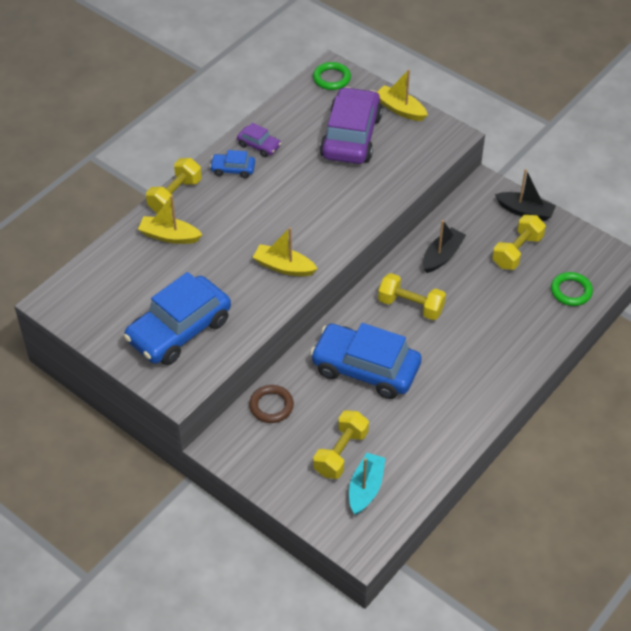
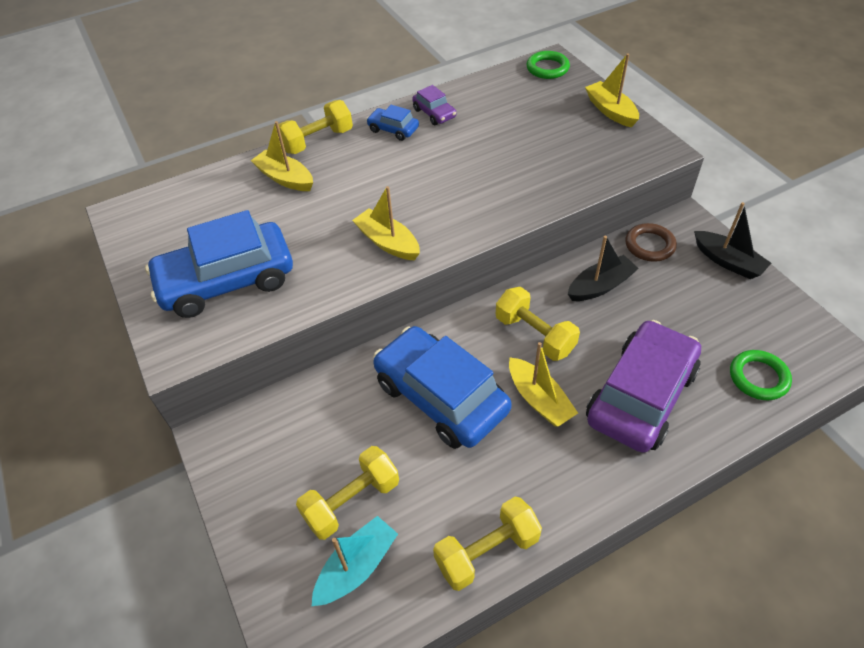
camera: 25 degrees right, 0 degrees up
(271, 406) = (303, 407): brown ring -> brown ring (649, 245)
(351, 136) = (540, 125): purple car -> purple car (641, 396)
(433, 350) = (539, 399): none -> yellow boat
(517, 251) = (700, 306): yellow dumbbell -> yellow dumbbell (487, 551)

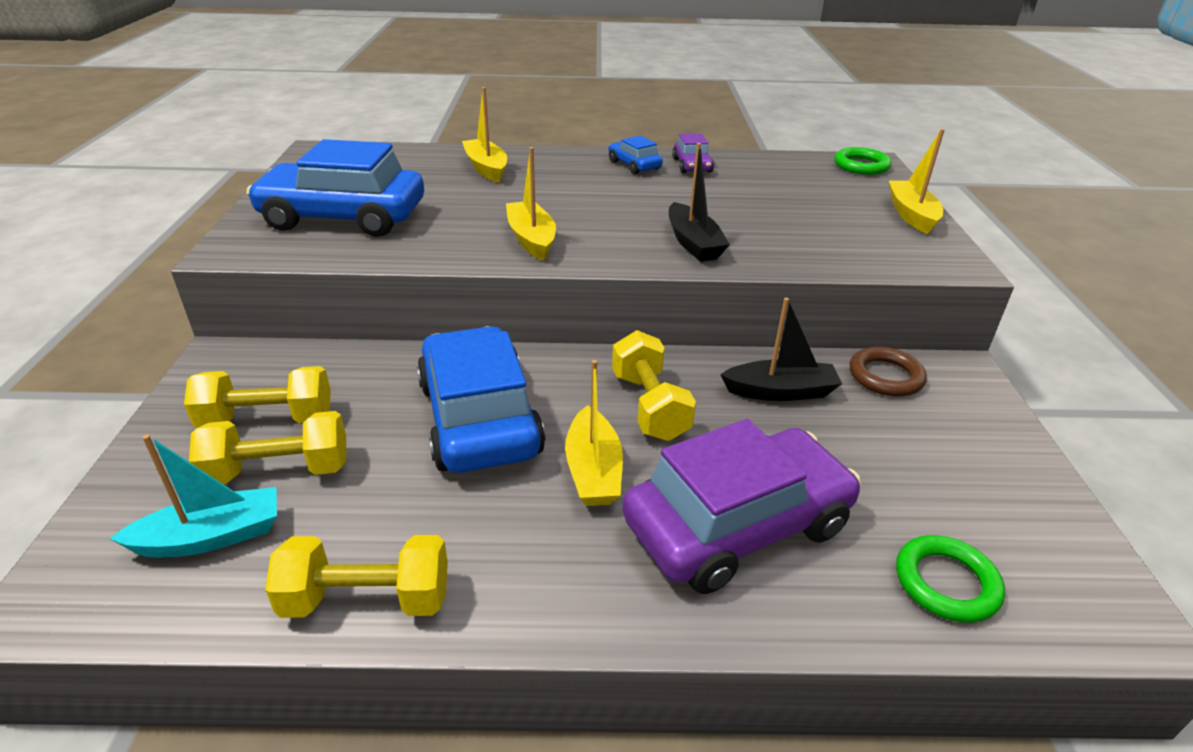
camera: 25 degrees right, 15 degrees down
(317, 141) = (548, 153): yellow dumbbell -> yellow dumbbell (267, 419)
(727, 261) = (994, 432): black boat -> black boat (693, 243)

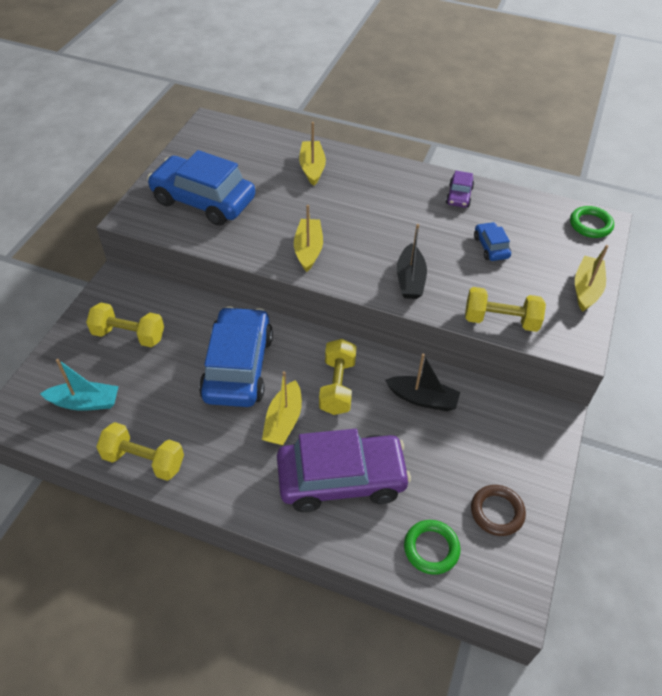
camera: 20 degrees right, 15 degrees up
(279, 471) = (125, 372): yellow dumbbell -> yellow dumbbell (500, 320)
(634, 165) = (417, 186): blue car -> blue car (491, 247)
(885, 376) = (498, 407): brown ring -> brown ring (497, 512)

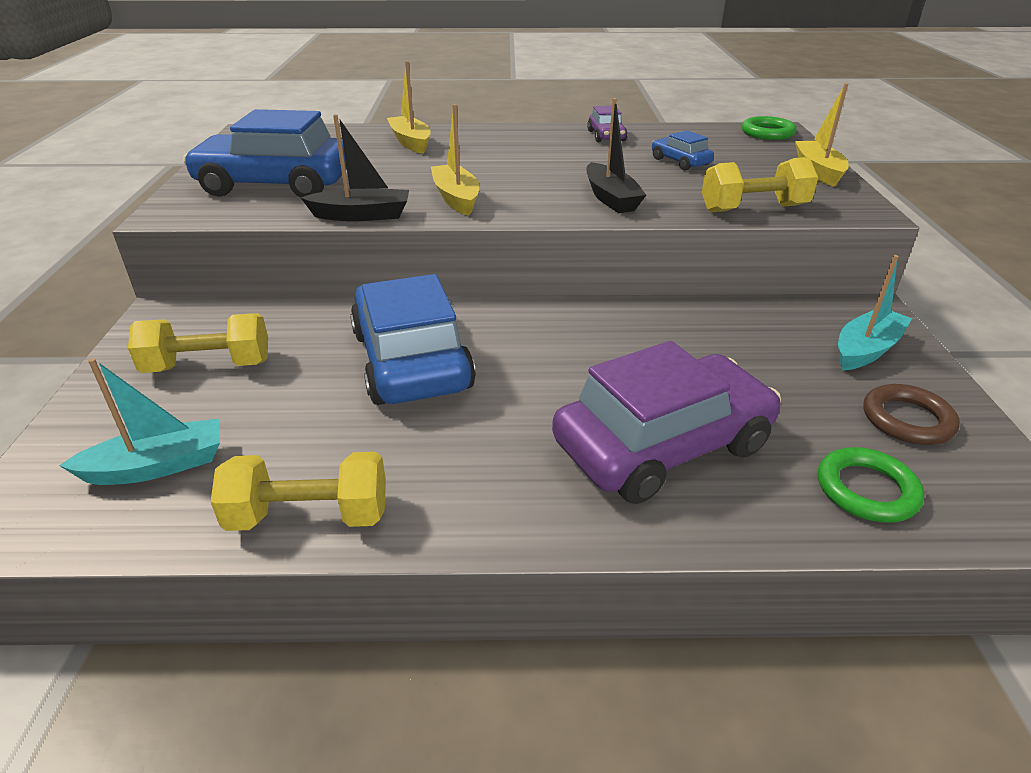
camera: 20 degrees left, 15 degrees down
(283, 420) = (522, 402): yellow boat -> none
(337, 386) = (574, 346): yellow dumbbell -> none
(422, 399) = (698, 332): black boat -> black boat (361, 215)
(519, 450) = (866, 350): none -> turquoise boat

